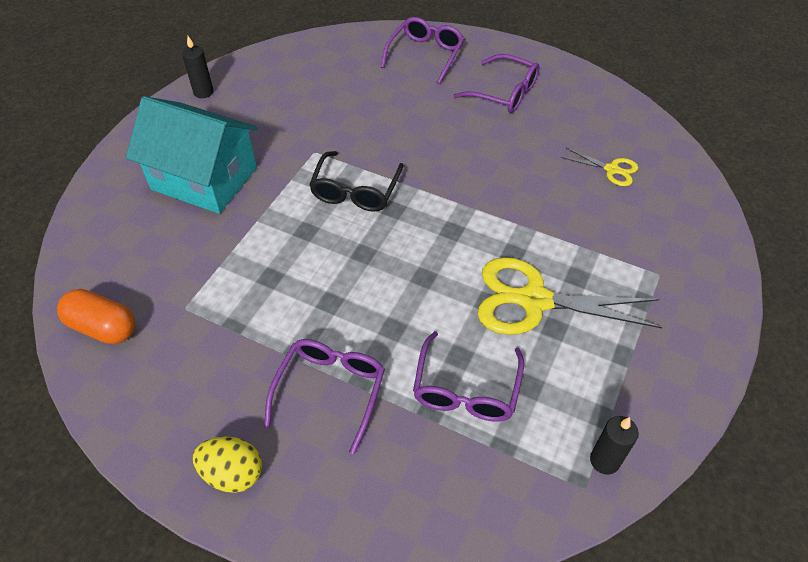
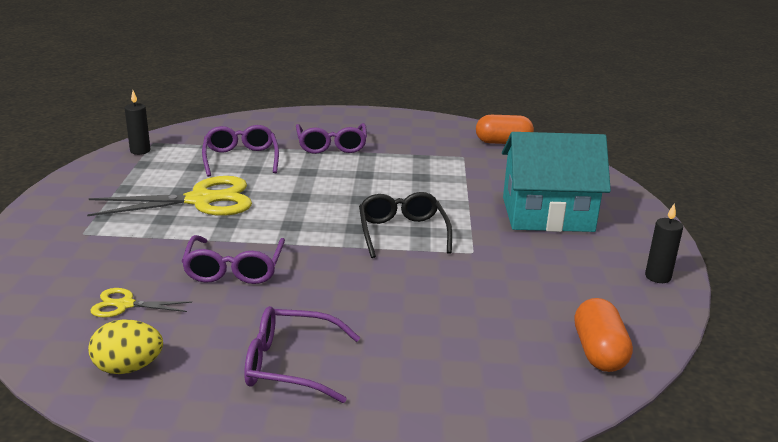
camera: 155 degrees right, 25 degrees down
(233, 473) = (362, 119): yellow egg -> yellow egg (128, 368)
(312, 54) = (599, 352): none -> orange capsule
(425, 55) = (441, 395): purple glasses -> purple glasses (234, 269)

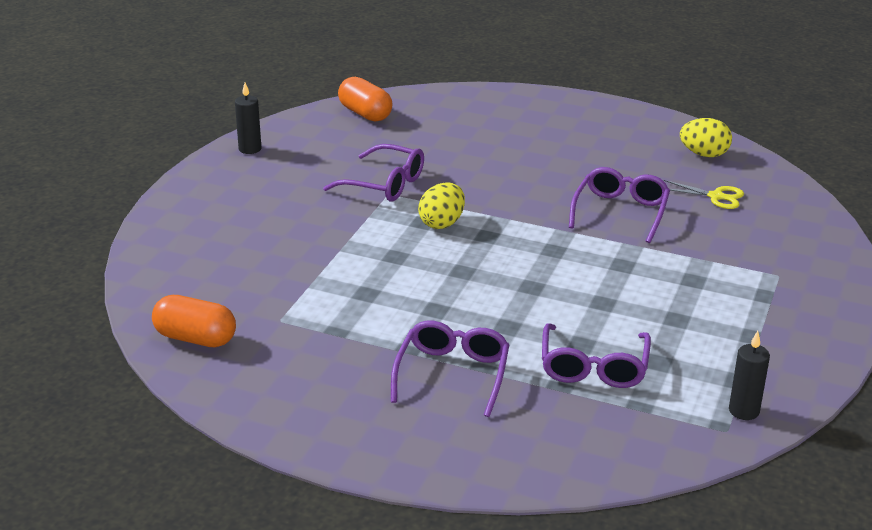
camera: 160 degrees left, 5 degrees up
(201, 200) = (651, 299): yellow scissors -> none
(290, 365) = (588, 139): purple glasses -> purple glasses (385, 184)
(402, 232) = (442, 223): black glasses -> yellow egg
(547, 214) = (272, 219): turquoise house -> none
(599, 352) = (365, 114): orange capsule -> orange capsule turned 60 degrees counterclockwise

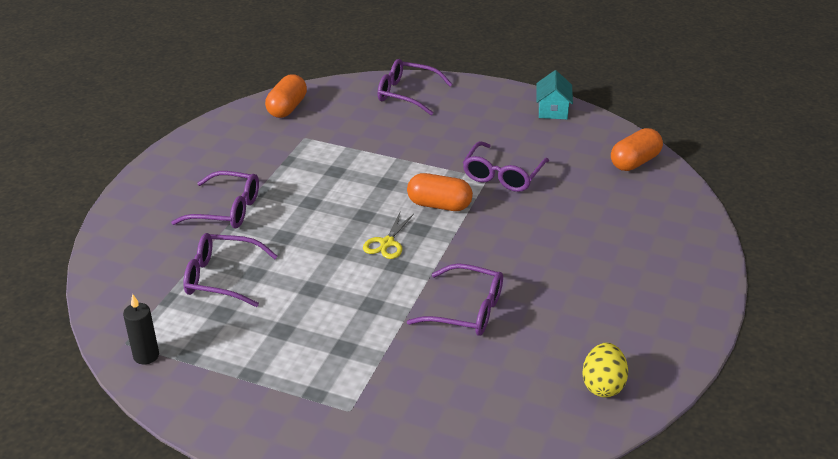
camera: 90 degrees right, 5 degrees up
(183, 242) = (406, 94): none -> purple glasses
(250, 149) = (552, 110): black candle -> turquoise house
(442, 223) = (439, 205): yellow egg -> orange capsule
(716, 197) = (505, 383): yellow scissors -> yellow scissors (387, 243)

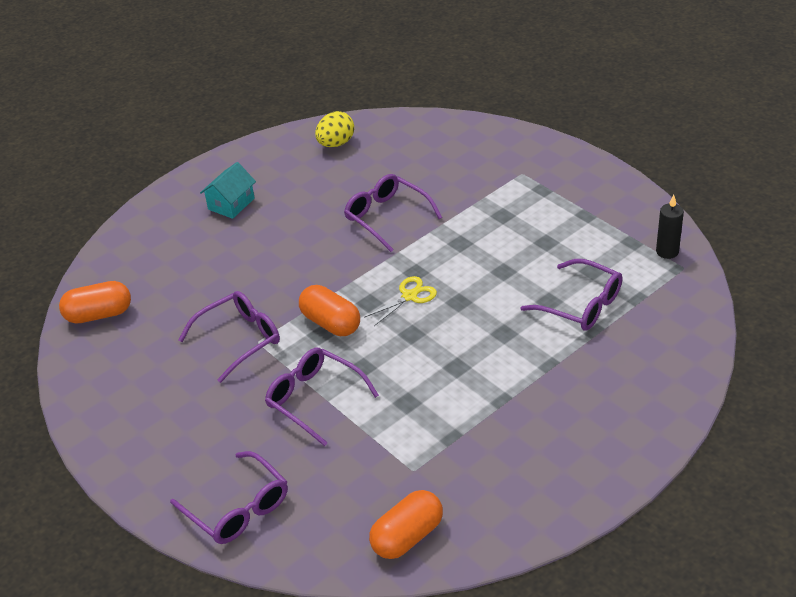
camera: 150 degrees left, 5 degrees up
(227, 210) = (549, 384): purple glasses -> purple glasses (314, 399)
(552, 110) = (97, 416): turquoise house -> turquoise house (231, 204)

